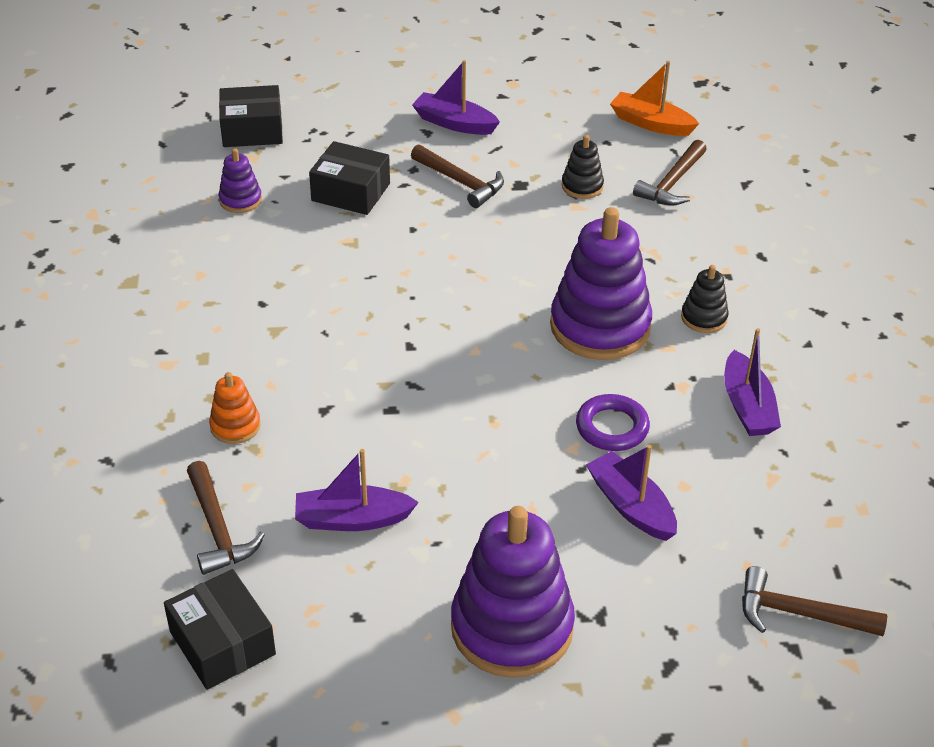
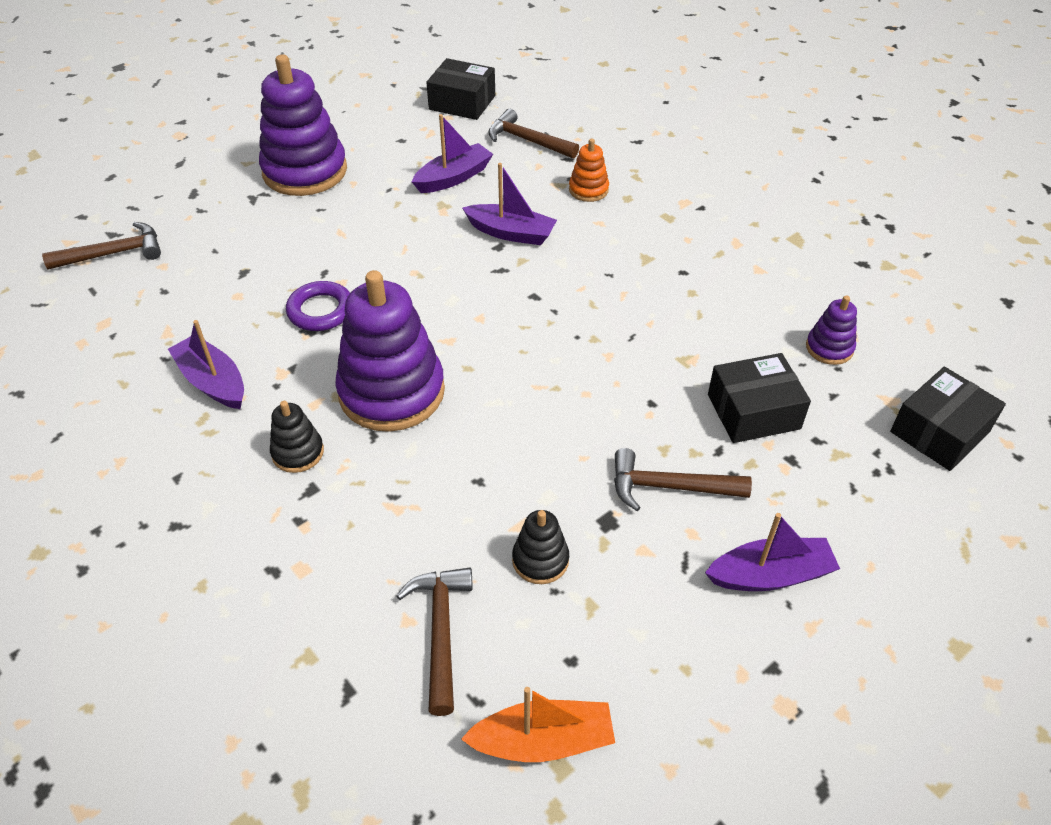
camera: 145 degrees right, 5 degrees up
(631, 506) = (270, 264): purple boat -> purple boat (511, 233)

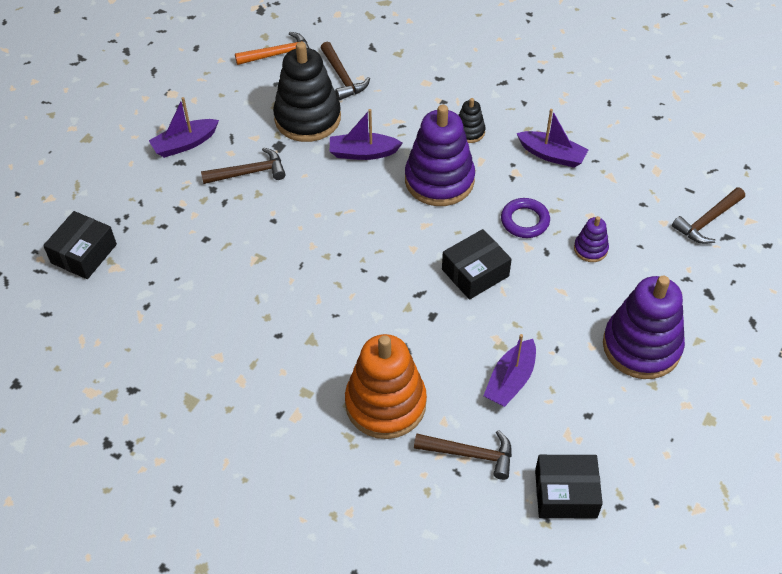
camera: 160 degrees right, 5 degrees up
(511, 233) = (429, 332): purple boat -> purple boat (363, 153)
(540, 560) = (307, 118): black stacking toy -> black stacking toy, size x2.16
(543, 741) = (278, 54): orange boat -> orange hammer
(588, 190) = (385, 404): orange stacking toy -> orange stacking toy, size x2.16
(753, 411) = (206, 233): black box -> black box (475, 273)
(829, 348) = (158, 297): purple stacking toy -> purple stacking toy (590, 249)

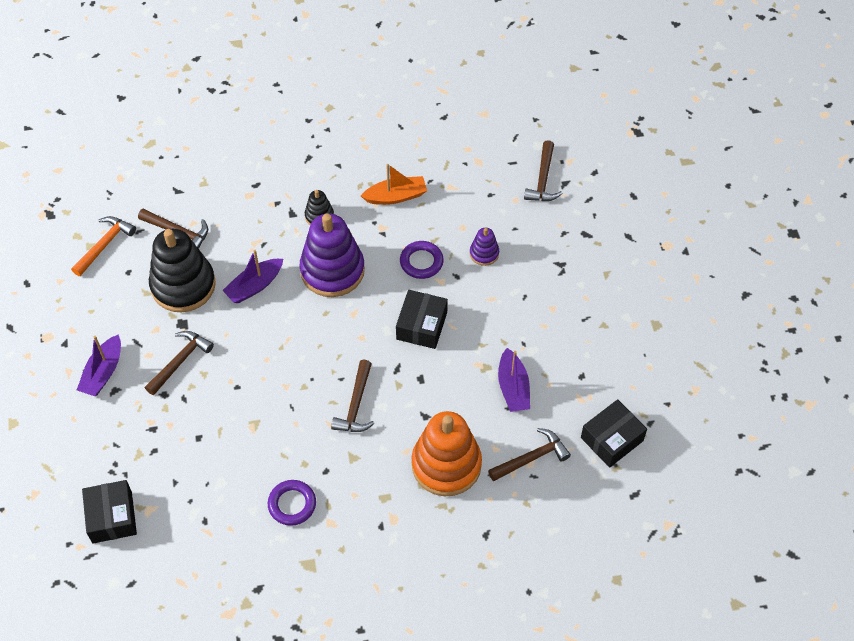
camera: 40 degrees left, 5 degrees up
(225, 342) = (292, 504): none -> purple ring
(355, 299) = (356, 405): none -> brown hammer
(551, 155) = (396, 196): purple boat -> orange boat
(641, 346) = (575, 303): purple stacking toy -> none

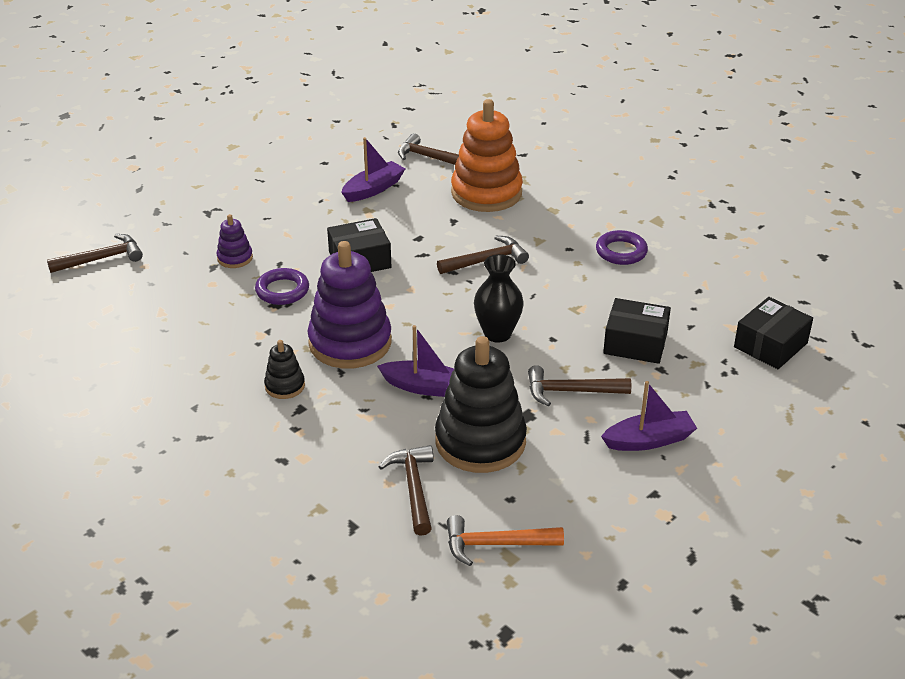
camera: 125 degrees left, 20 degrees down
(270, 358) = (497, 334): none -> black vase
(396, 196) = (207, 344): orange boat -> none
(612, 439) = (371, 131): black box -> black box (635, 343)

